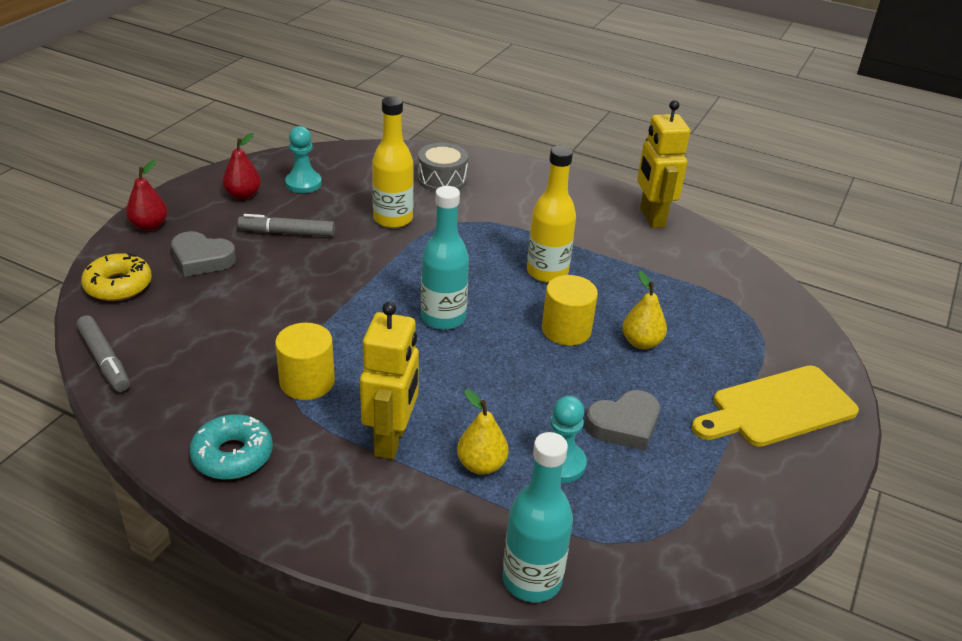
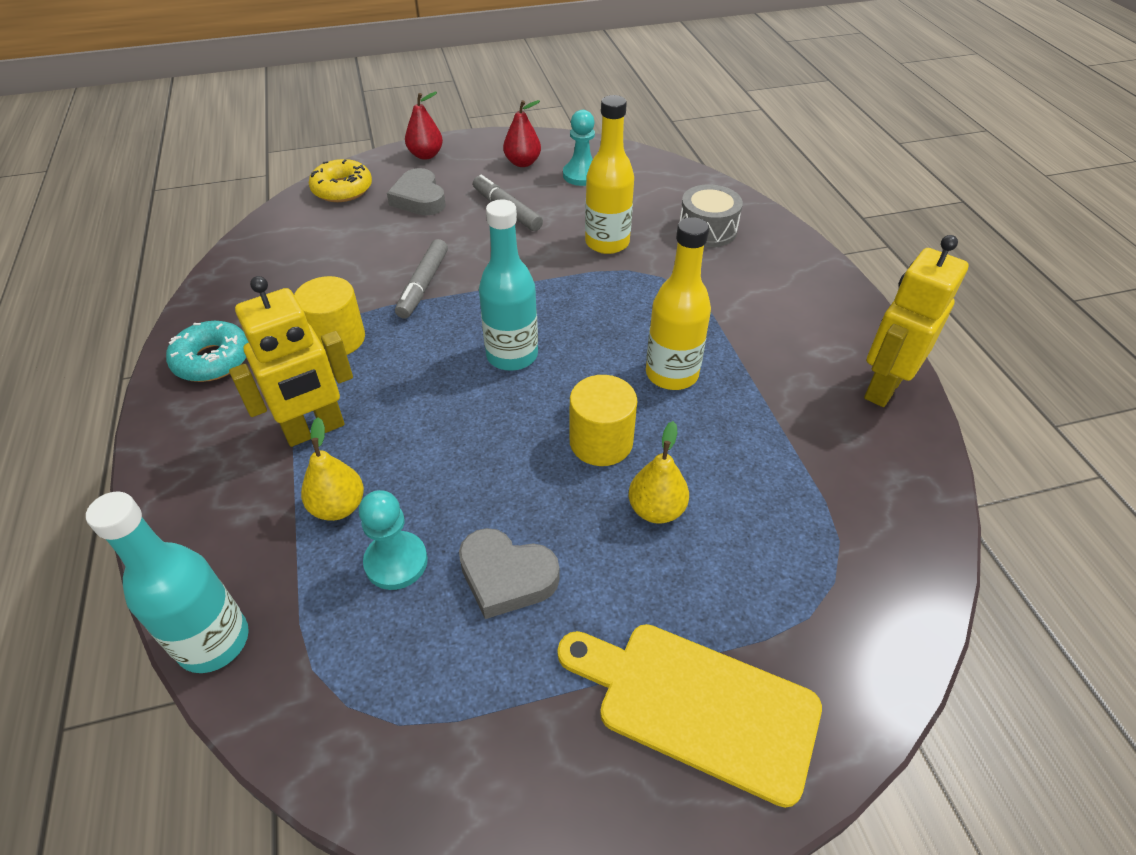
camera: 50 degrees right, 10 degrees up
(104, 360) = (256, 238): grey marker -> grey marker (423, 285)

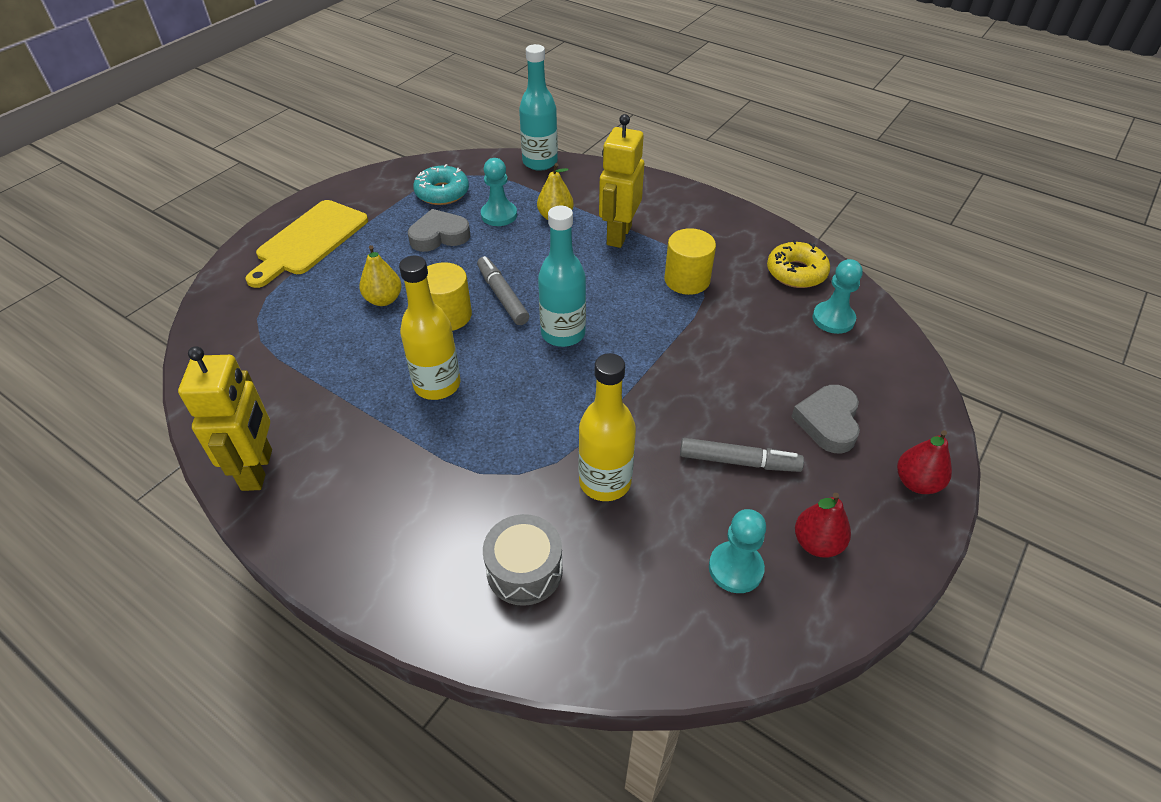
camera: 140 degrees right, 0 degrees up
(212, 360) = (732, 232): turquoise donut -> turquoise donut (442, 193)
(294, 244) = (833, 319): none -> turquoise pawn
(342, 189) = (901, 388): yellow donut -> yellow donut (796, 272)
(419, 198) = (828, 422): grey heart -> grey heart turned 105 degrees counterclockwise
(423, 285) = (693, 345): grey marker -> grey marker (502, 296)
(697, 705) = (309, 241): yellow cutting board -> yellow cutting board turned 135 degrees clockwise

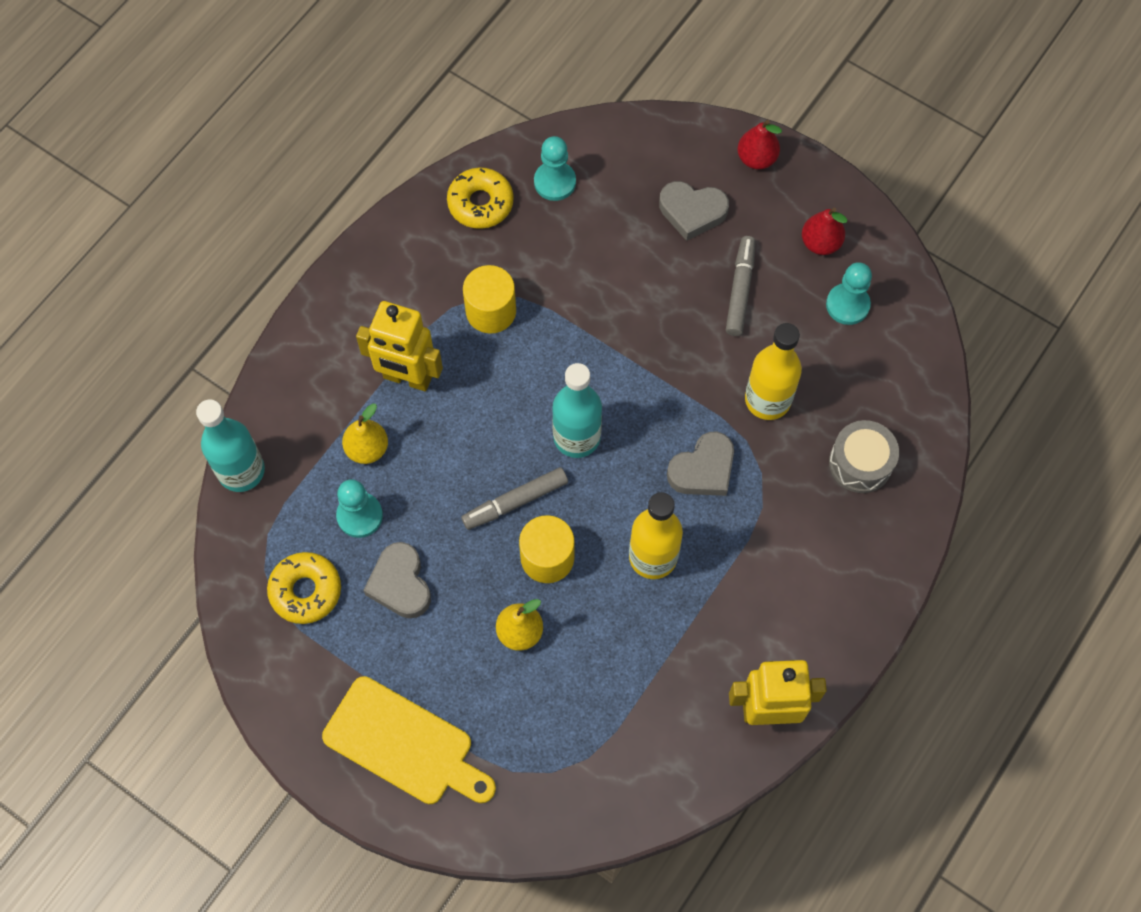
camera: 90 degrees left, 20 degrees up
(442, 193) = (305, 591): turquoise donut -> yellow donut
(525, 424) = (703, 469): none -> grey heart

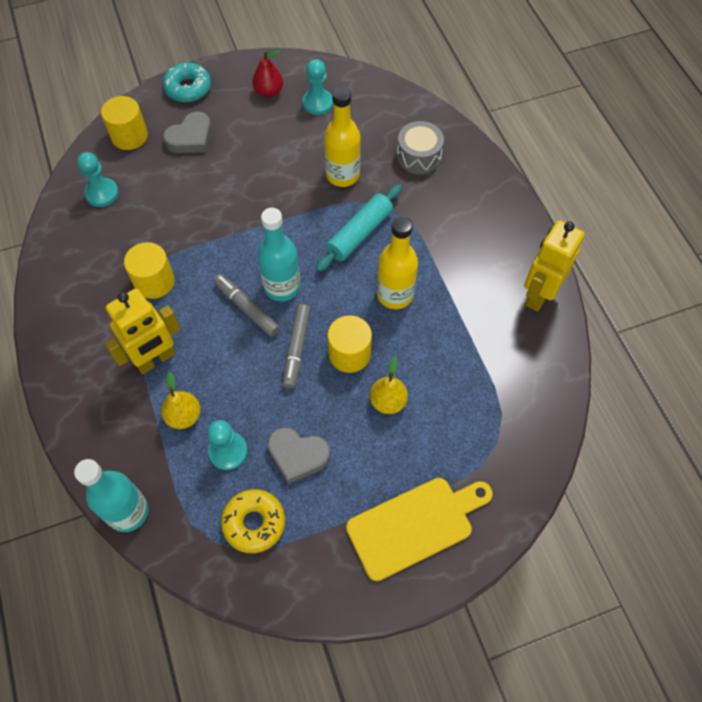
camera: 55 degrees left, 5 degrees down
(480, 203) = (75, 241): yellow donut -> none
(645, 151) = (129, 136): none -> yellow cylinder
(703, 469) = (359, 233): grey heart -> turquoise rolling pin
(740, 290) = (262, 146): grey marker -> grey marker (247, 308)
(756, 158) = (188, 88): red pear -> turquoise donut

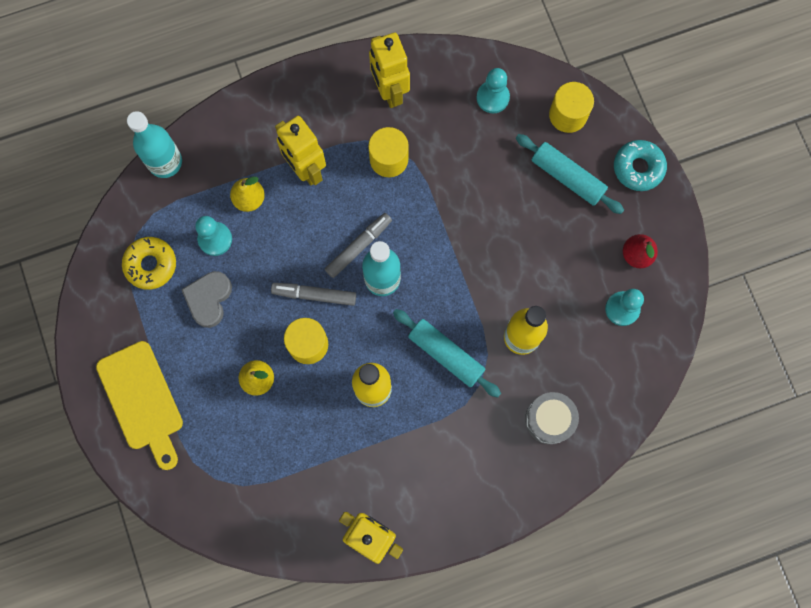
camera: 90 degrees right, 15 degrees up
(79, 281) = (389, 91): none -> yellow robot
(191, 138) = (567, 177): grey heart -> turquoise rolling pin

